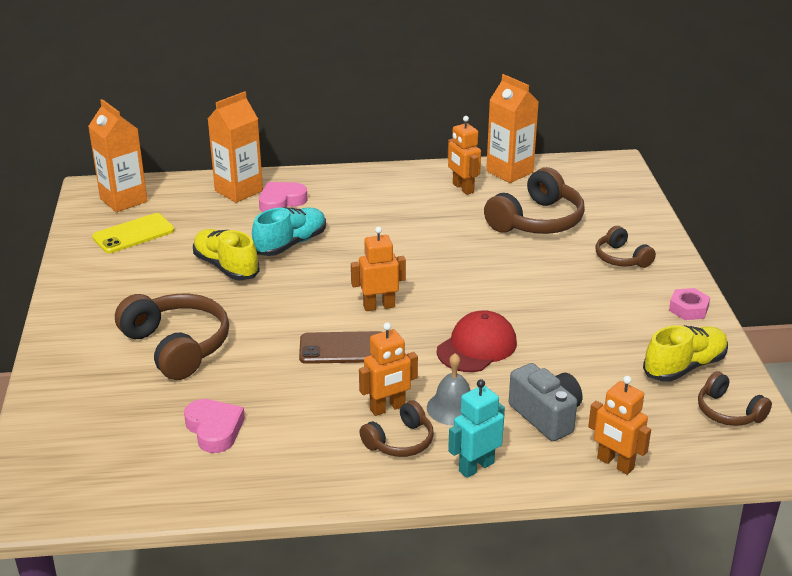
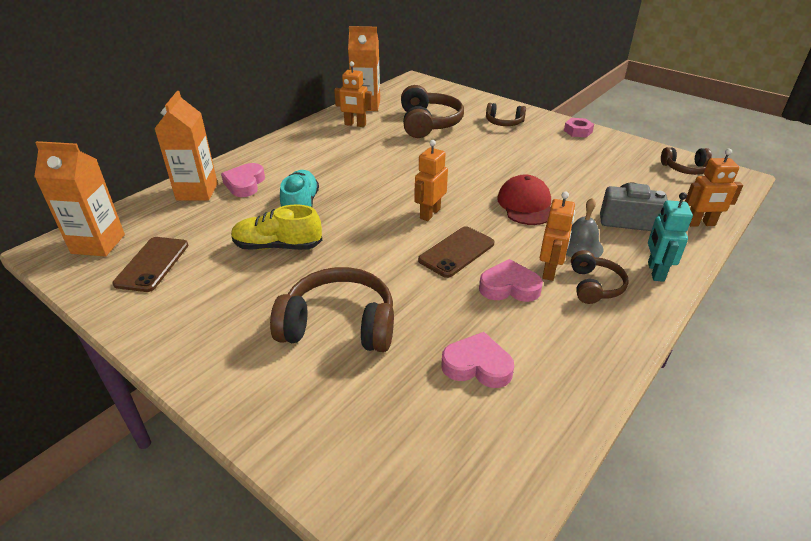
camera: 45 degrees left, 5 degrees up
(133, 234) = (152, 264): yellow phone -> brown phone
(333, 398) = (509, 287): none -> pink heart
(684, 366) = (629, 158): yellow shoe -> none

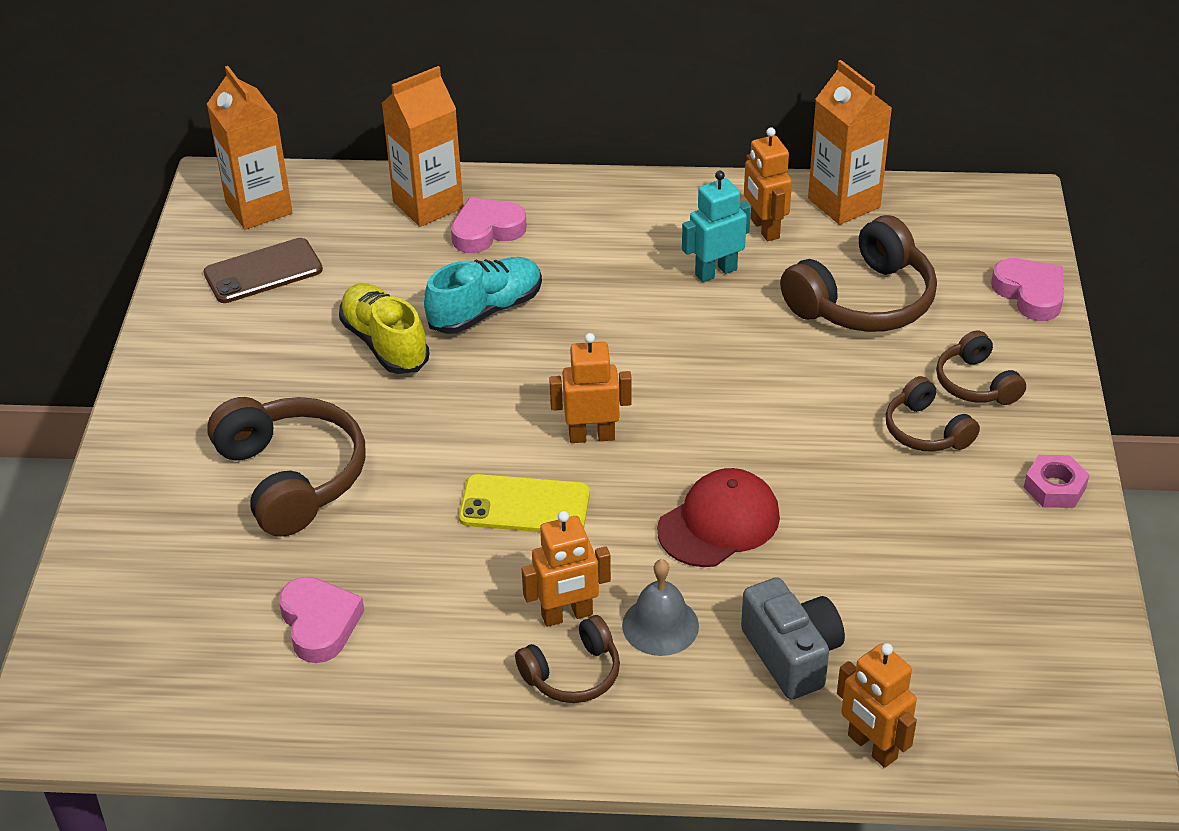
camera: 55 degrees right, 5 degrees up
(456, 252) = (524, 505): brown phone -> yellow phone
(509, 287) = (493, 589): pink heart -> pink heart (1030, 294)
(655, 271) = (670, 729): turquoise robot -> turquoise robot (715, 272)
(685, 169) = (1064, 678): brown headphones -> brown headphones (926, 431)

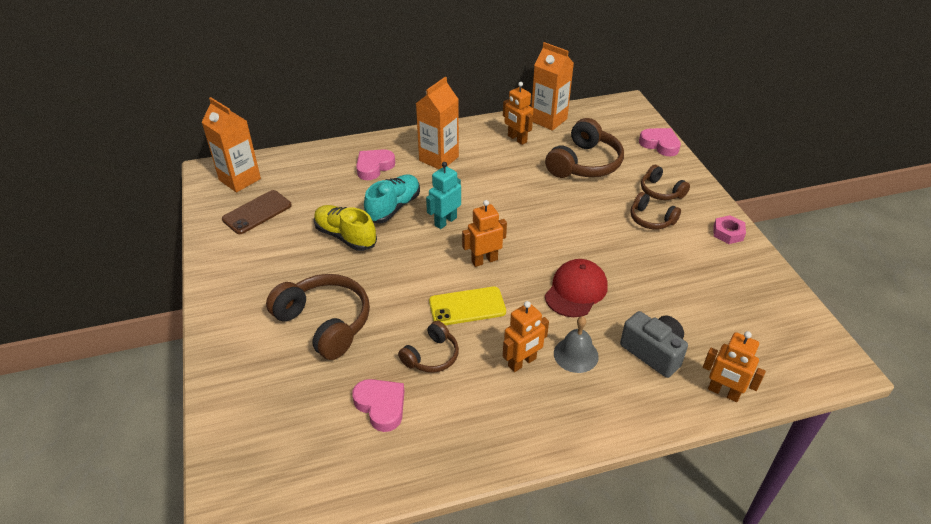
camera: 20 degrees left, 0 degrees up
(428, 205) = (335, 160): orange carton -> orange carton (439, 158)
(573, 674) = (543, 395): brown headphones -> brown headphones (431, 356)
(715, 272) = (504, 164): turquoise robot -> turquoise robot (445, 221)

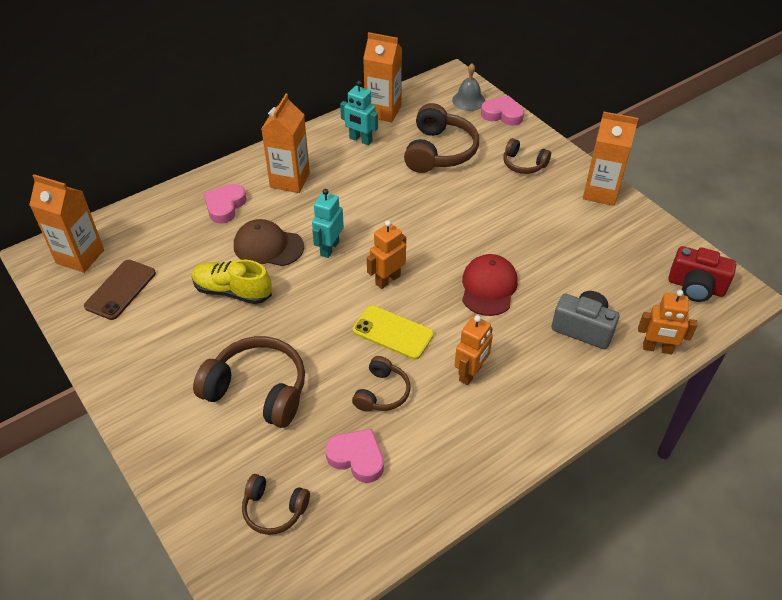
camera: 20 degrees left, 5 degrees up
(393, 207) = (268, 246): turquoise shoe -> brown cap
(467, 306) = (393, 332): yellow phone -> yellow phone turned 60 degrees clockwise
(517, 139) = (360, 140): orange robot -> turquoise robot
(576, 354) = (516, 351): grey bell -> grey bell (468, 100)
(651, 219) = (527, 196): brown headphones -> brown headphones (274, 509)
(728, 233) = (600, 192): pink nut -> orange carton
(792, 345) = (695, 287): none -> red camera

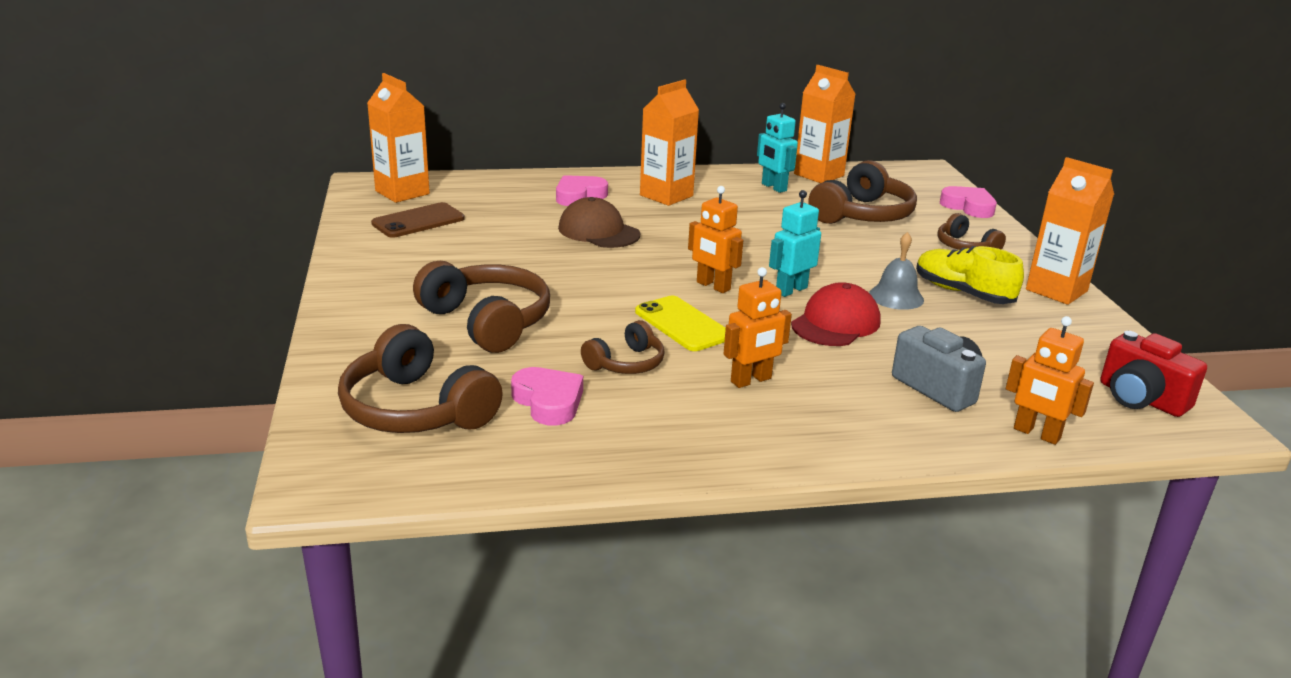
camera: 25 degrees right, 20 degrees down
(232, 291) = (530, 250): yellow shoe -> yellow shoe (962, 293)
(274, 509) = (416, 409): brown headphones -> brown headphones, size x1.77
(329, 248) = (666, 249): turquoise robot -> turquoise robot (791, 290)
(387, 280) = (713, 286): orange robot -> orange robot turned 120 degrees counterclockwise
(468, 100) = (932, 189): grey bell -> grey bell (896, 297)

